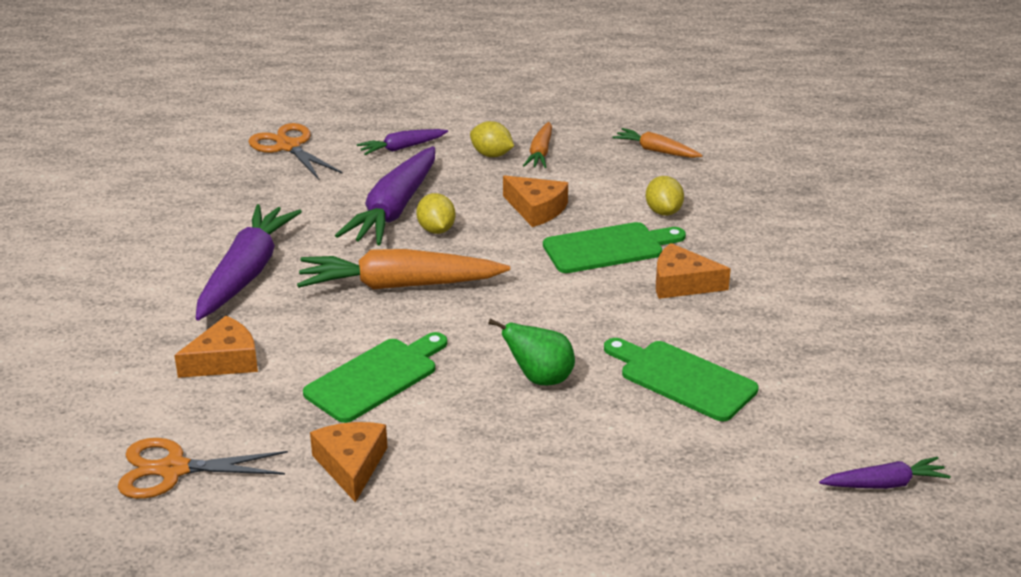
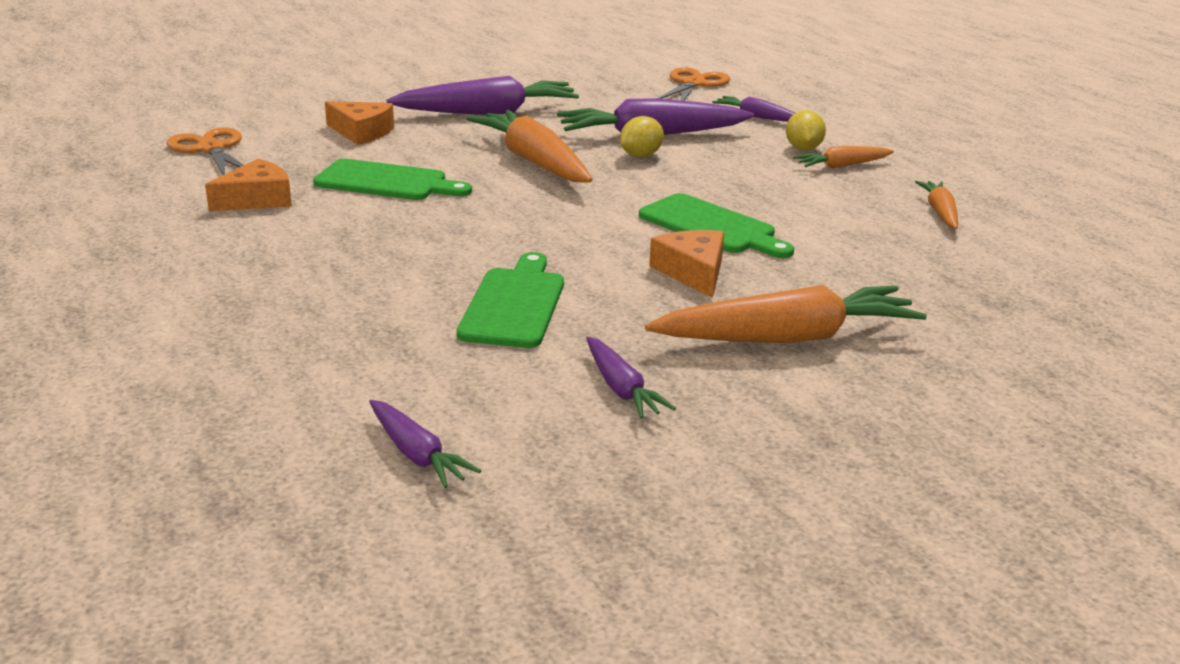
camera: 60 degrees right, 5 degrees down
(536, 209) = (735, 184): orange cheese -> none
(540, 379) = (447, 241): green pear -> none
(663, 212) = (821, 238): yellow lemon -> none
(805, 282) = (787, 337): none -> orange carrot
(838, 371) = (621, 388): none -> purple carrot

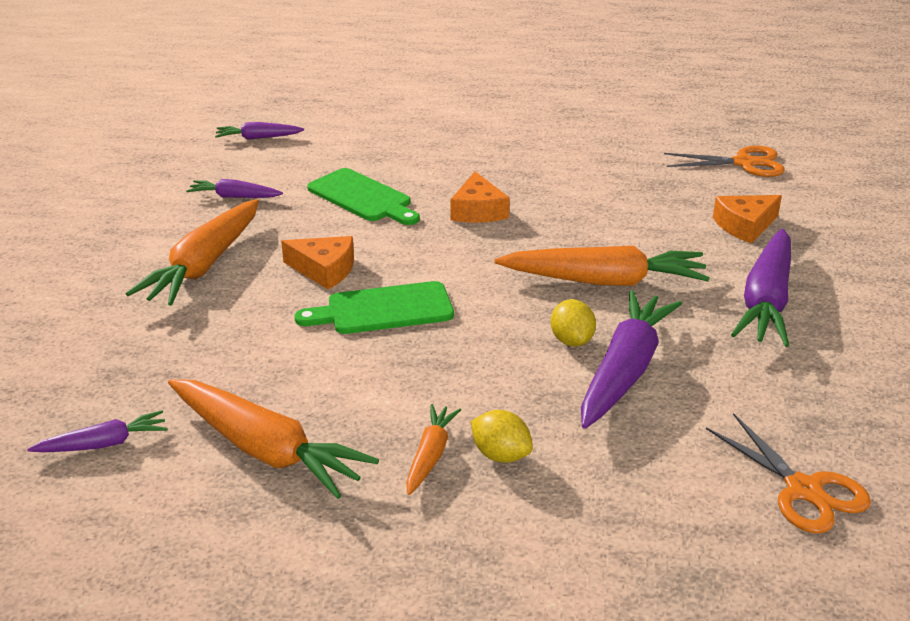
camera: 125 degrees right, 5 degrees up
(257, 199) = (618, 160): orange cheese -> orange cheese (478, 211)
(386, 182) = (612, 208): green cutting board -> none
(757, 117) = (631, 477): purple carrot -> purple carrot (103, 444)
(940, 212) = (265, 449): orange carrot -> orange carrot, size x1.92

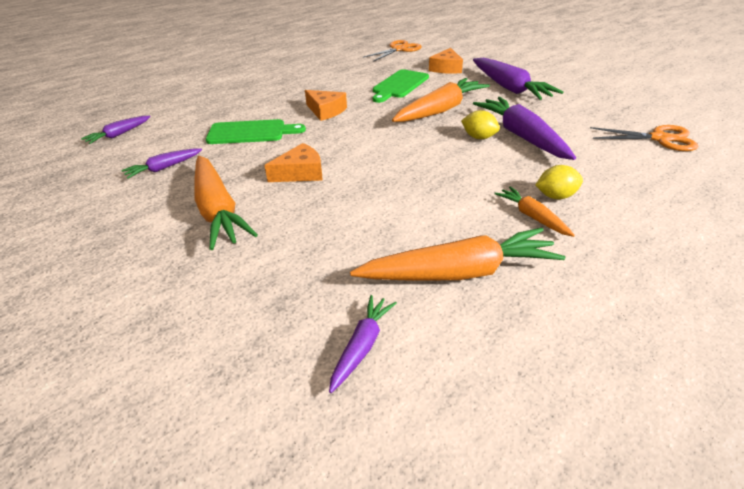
camera: 45 degrees left, 5 degrees up
(383, 309) = (371, 172): green cutting board -> green cutting board (399, 85)

